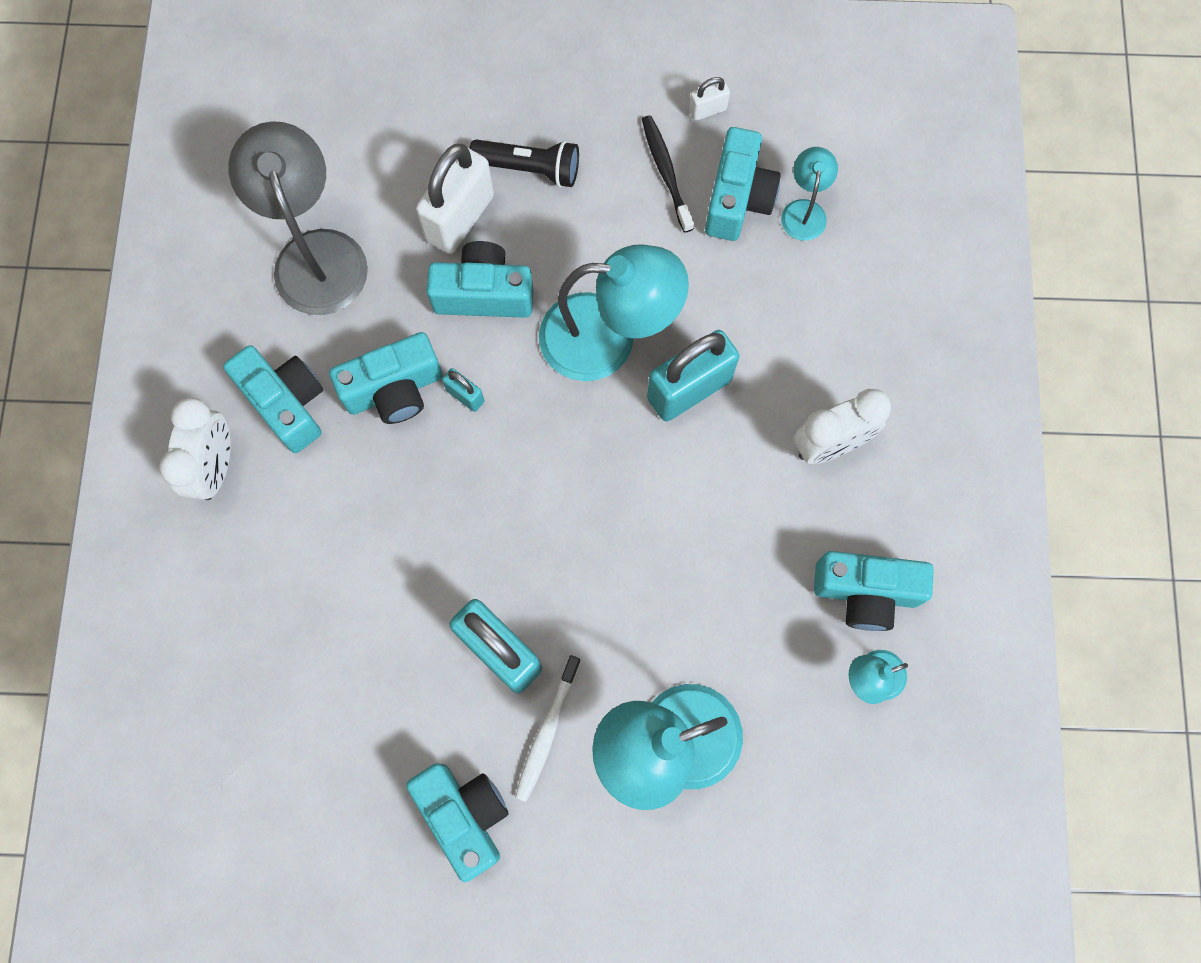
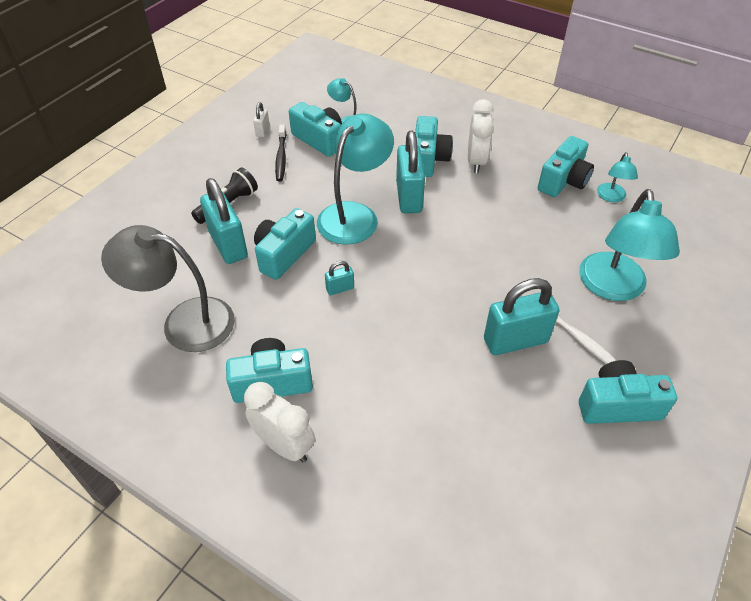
camera: 60 degrees left, 25 degrees down
(394, 390) = (309, 321): turquoise camera -> turquoise camera (428, 159)
(460, 218) = (228, 245): white padlock -> turquoise padlock
(666, 172) = (281, 157): black toothbrush -> black toothbrush turned 105 degrees counterclockwise

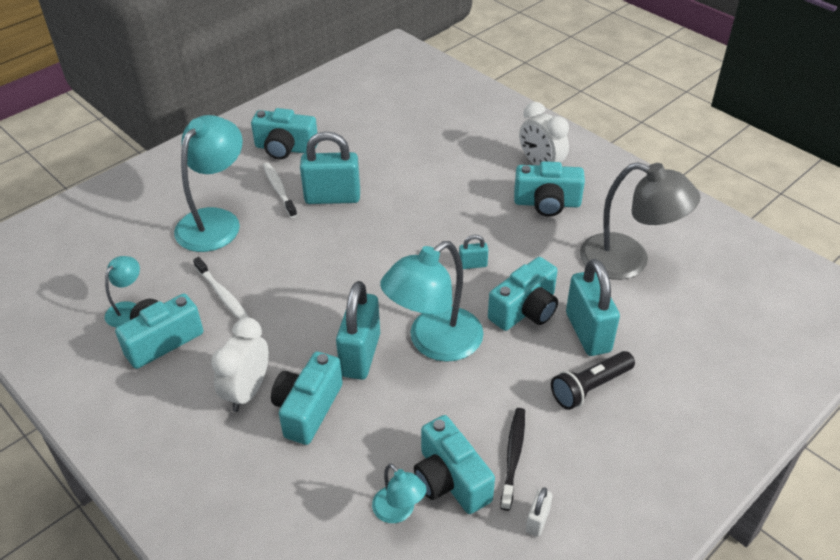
camera: 165 degrees left, 5 degrees down
(546, 221) = (223, 295): none -> white toothbrush

